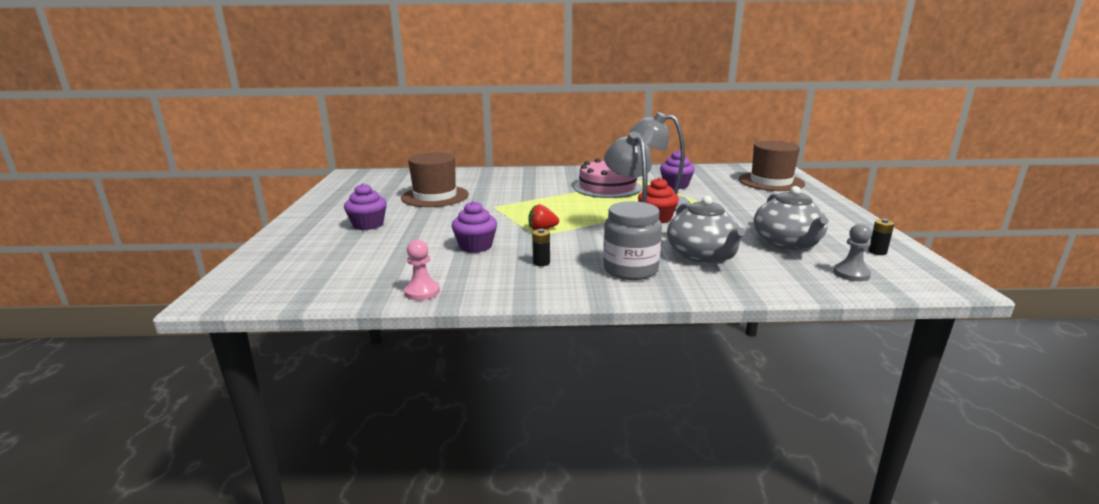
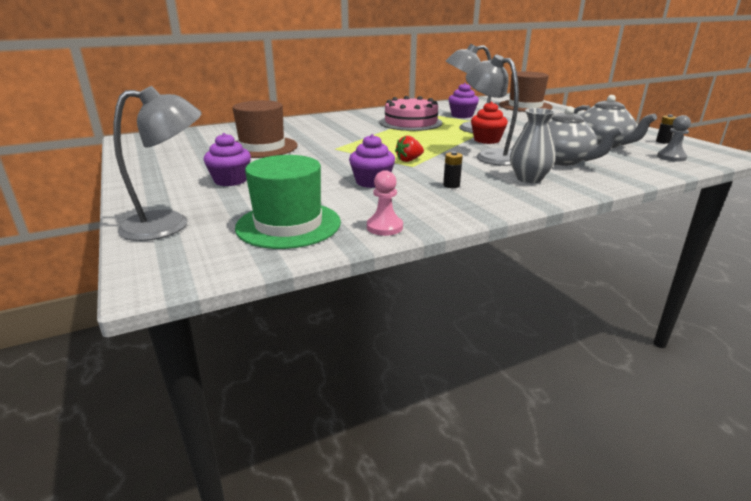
camera: 25 degrees left, 5 degrees up
(277, 256) = (169, 225): none -> grey lamp
(354, 273) = (288, 225): none -> green hat
(630, 270) = (529, 178): grey jar -> grey vase

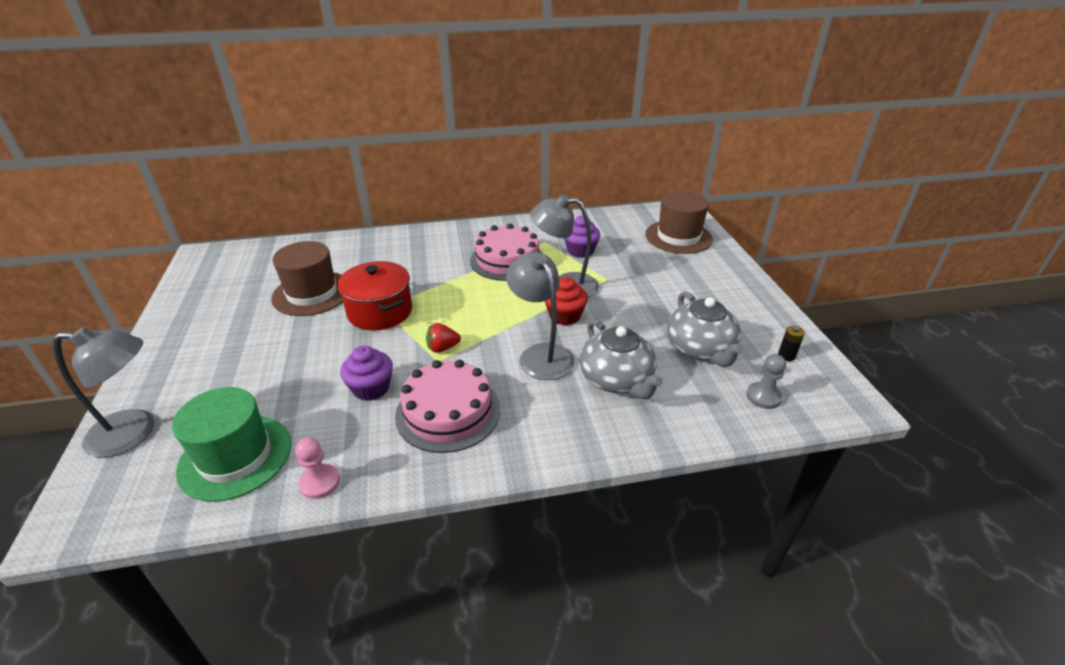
camera: 15 degrees right, 10 degrees up
(230, 180) = (238, 358): purple cupcake -> none
(334, 150) = (380, 312): none -> red pot
(451, 185) = (448, 412): black battery -> pink cake
(529, 178) = (544, 414): grey vase -> none

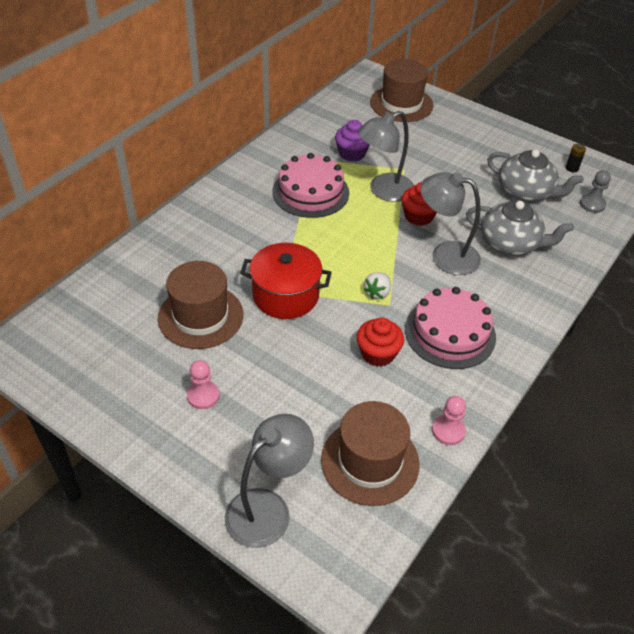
camera: 45 degrees left, 10 degrees up
(231, 338) = (203, 396): none -> pink pawn
(235, 457) = (370, 461): green hat -> brown hat
(371, 388) = (378, 353): purple cupcake -> red cupcake
(442, 348) = (377, 293): red strawberry -> white strawberry

